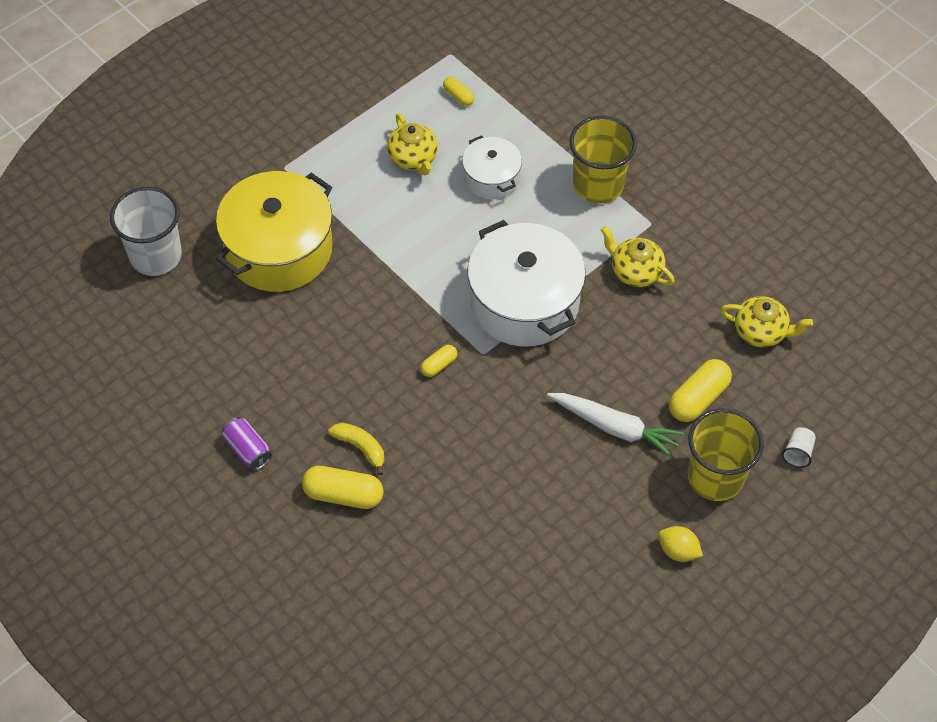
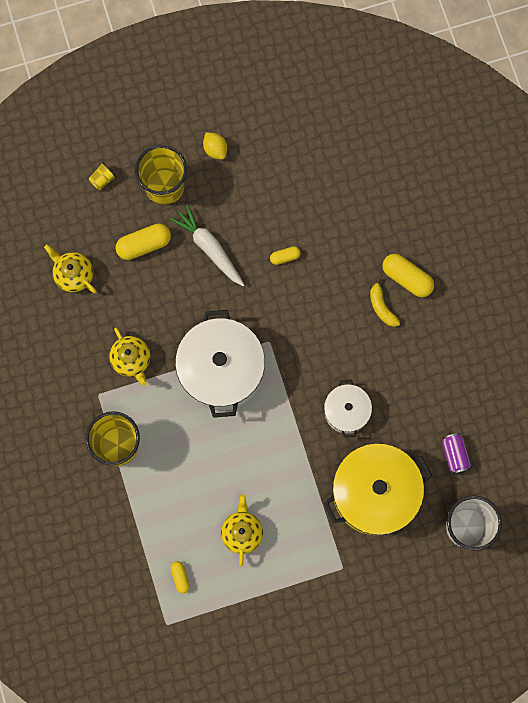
camera: 155 degrees left, 20 degrees up
(248, 450) = (456, 338): purple can -> purple can (454, 455)
(439, 365) = (303, 346): yellow capsule -> yellow capsule (285, 257)
(491, 178) = (192, 487): white pot -> white pot (346, 411)
(798, 453) = (103, 179): white cup -> yellow cup

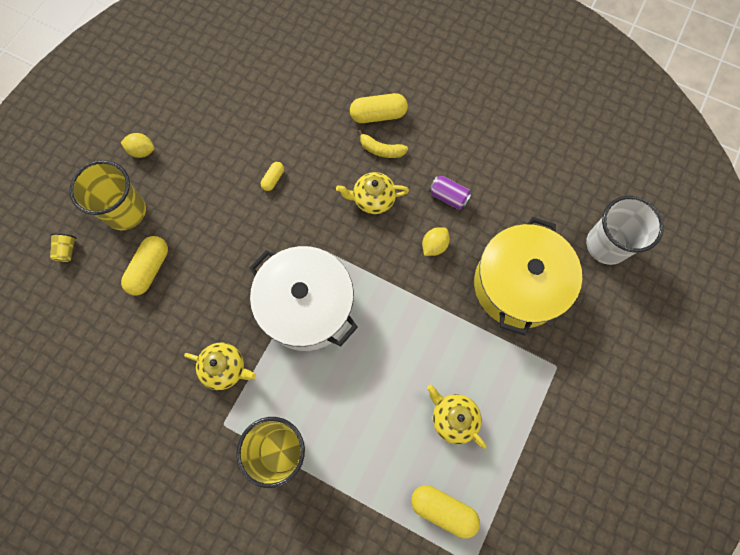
camera: 45 degrees left, 5 degrees down
(73, 274) = (109, 346): yellow teapot -> yellow teapot (373, 199)
(180, 577) = (443, 509): yellow capsule -> yellow capsule, size x1.83
(209, 248) = (207, 224): white carrot -> none
(346, 411) = (434, 246): white pot -> yellow lemon
(454, 455) = (542, 202): purple can -> purple can (449, 197)

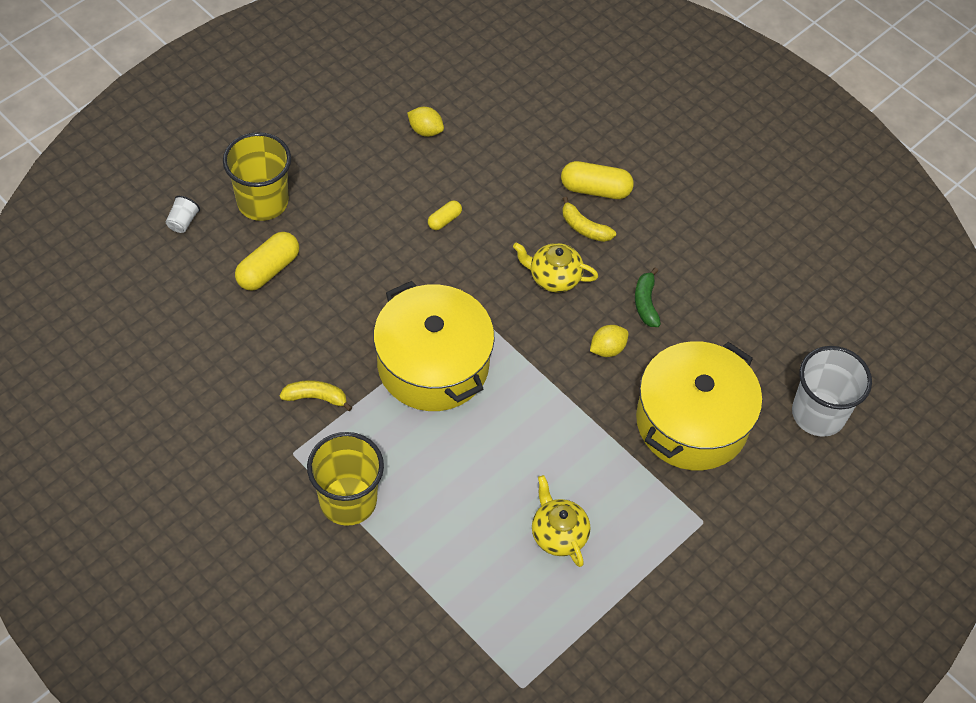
camera: 15 degrees right, 15 degrees down
(67, 250) = (183, 222): yellow cup -> white cup
(142, 151) = (304, 144): yellow lemon -> yellow lemon (425, 130)
(225, 368) = (316, 397): yellow teapot -> yellow banana
(307, 306) = (433, 364): white pot -> yellow pot
(443, 509) = (509, 621): yellow capsule -> none
(449, 197) = (646, 303): purple can -> green banana

